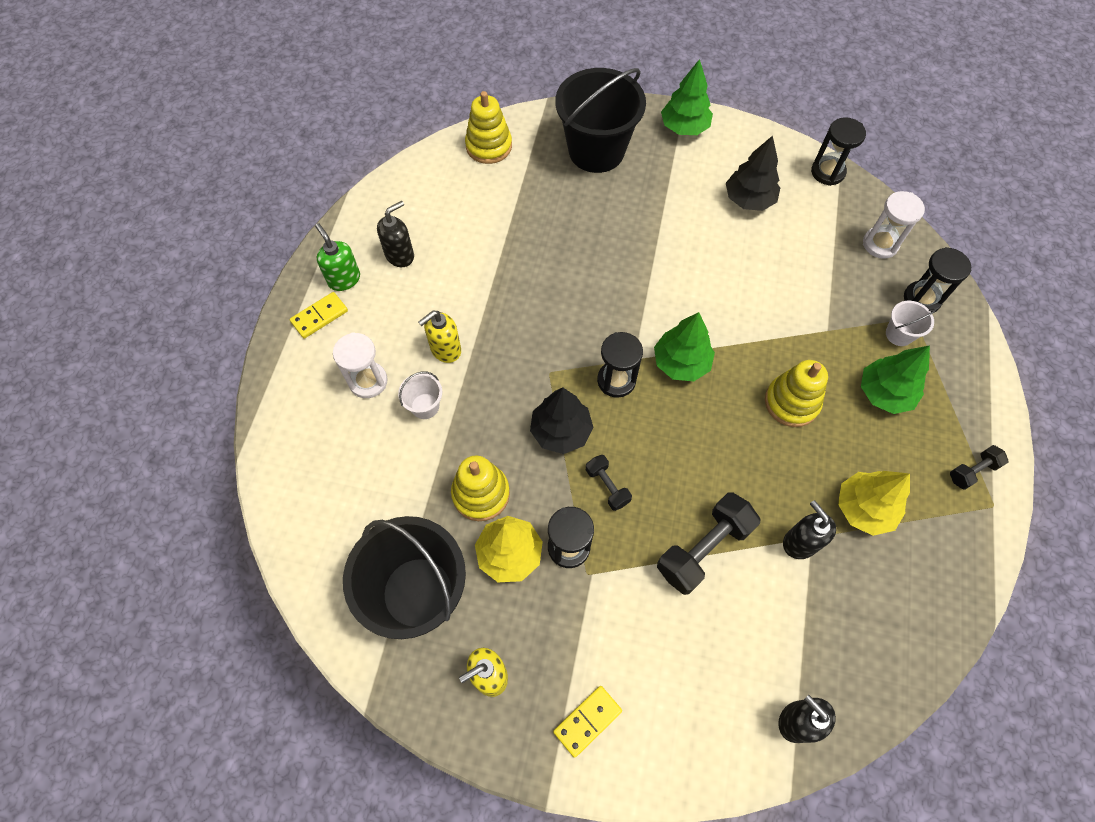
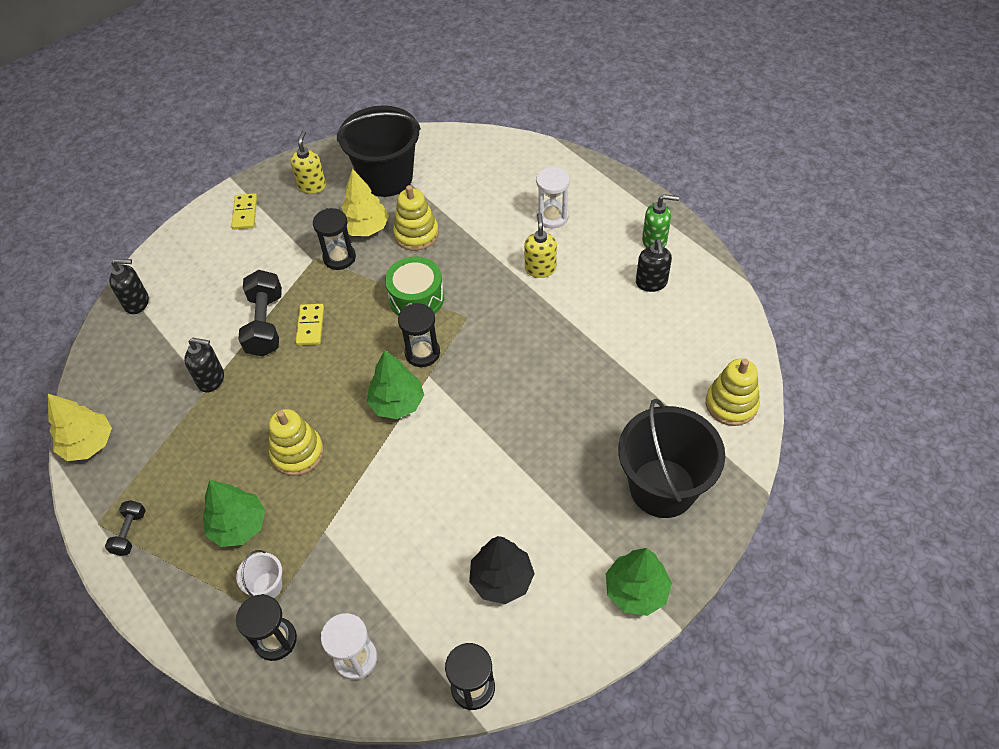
camera: 130 degrees right, 10 degrees down
(319, 316) = (630, 214): yellow domino -> yellow domino (310, 326)
(425, 406) = (505, 237): white bucket -> none
(561, 431) = (416, 298): black tree -> green drum
(607, 486) = (355, 300): black dumbbell -> none
(864, 508) = (187, 435): yellow tree -> yellow tree (88, 444)

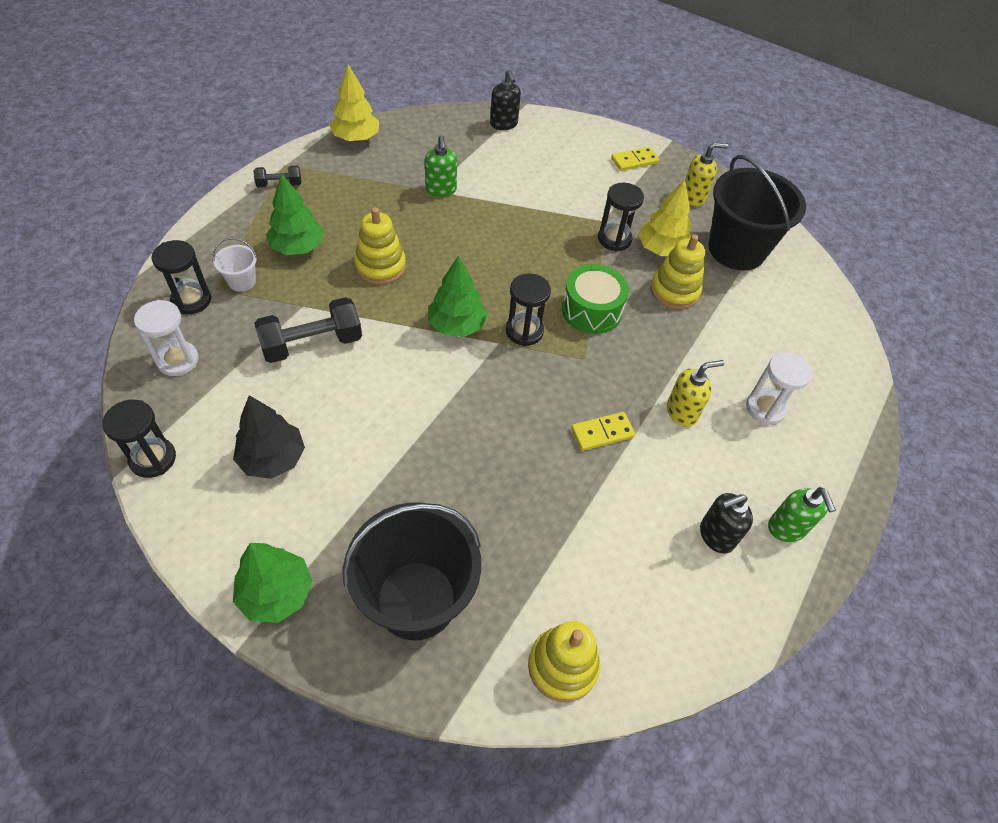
camera: 65 degrees right, 0 degrees up
(211, 379) = (441, 190): black soap dispenser -> green soap dispenser
(265, 324) = (513, 208): black dumbbell -> black dumbbell (312, 344)
(310, 326) = (524, 239): yellow domino -> yellow domino (602, 433)

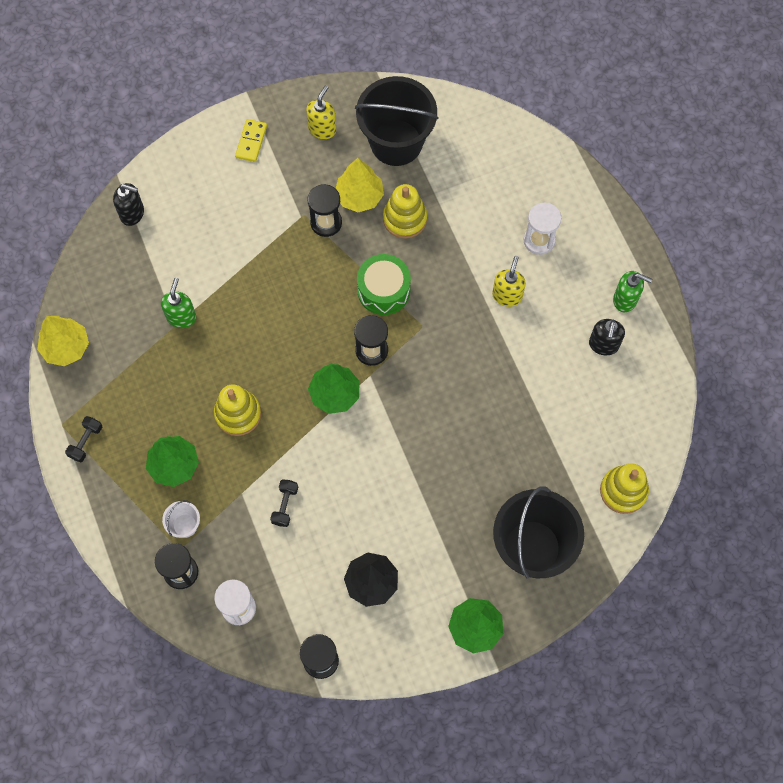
camera: 50 degrees left, 15 degrees up
(312, 344) = (285, 505): black dumbbell -> black dumbbell, size x0.53
(441, 190) = (181, 317): green soap dispenser -> green soap dispenser turned 105 degrees counterclockwise
(602, 433) = (489, 358): yellow domino -> none

